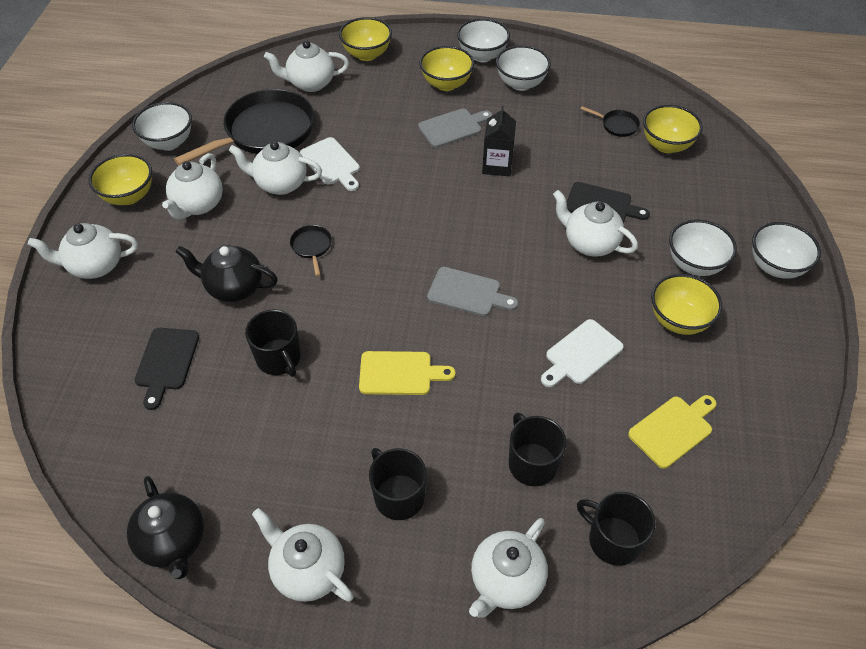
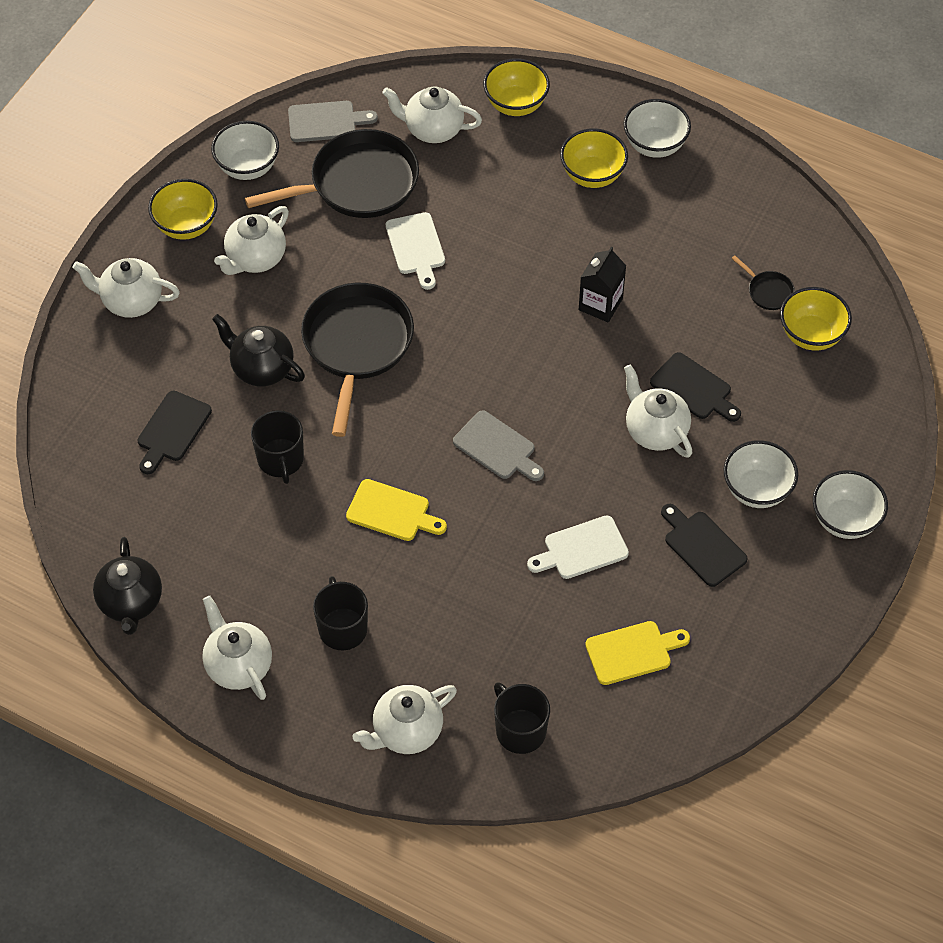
camera: 20 degrees right, 5 degrees up
(280, 184) = (351, 258): white teapot -> none
(312, 247) = (357, 345): black pan -> black pan, size x2.41
(453, 127) = (573, 239): grey cutting board -> grey cutting board (326, 122)
(520, 83) = (682, 200): white bowl -> none
(532, 463) = (479, 639): black mug -> none
(678, 320) = (702, 546): yellow bowl -> black cutting board

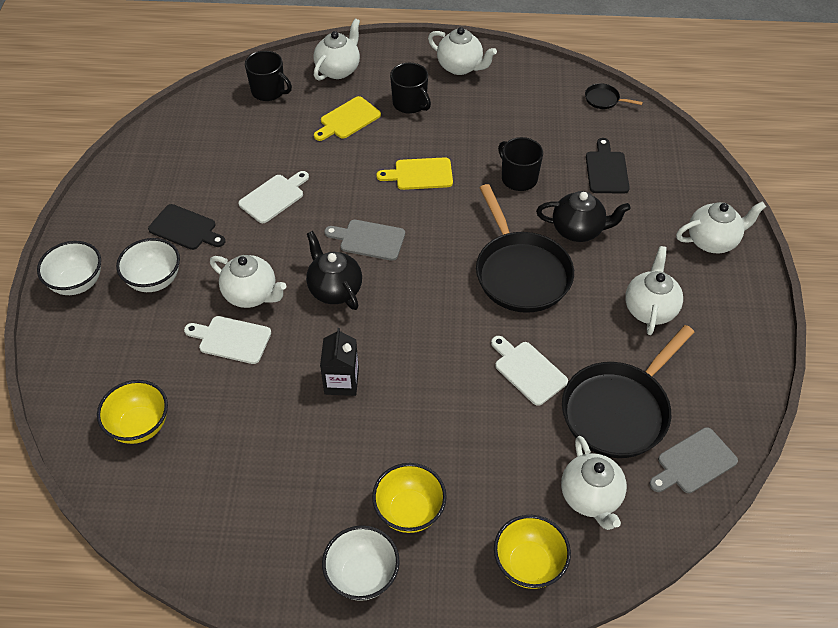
camera: 155 degrees right, 5 degrees down
(131, 603) = (549, 74): black teapot -> black teapot (334, 289)
(186, 226) = (726, 314): yellow bowl -> none
(248, 167) = (723, 386): white bowl -> none
(433, 129) = (590, 497): white teapot -> white teapot turned 90 degrees clockwise
(632, 652) = (212, 151): yellow cutting board -> yellow cutting board (348, 119)
(694, 389) = (231, 339): black cutting board -> white cutting board
(768, 291) = (192, 454): black pan -> black pan (604, 99)

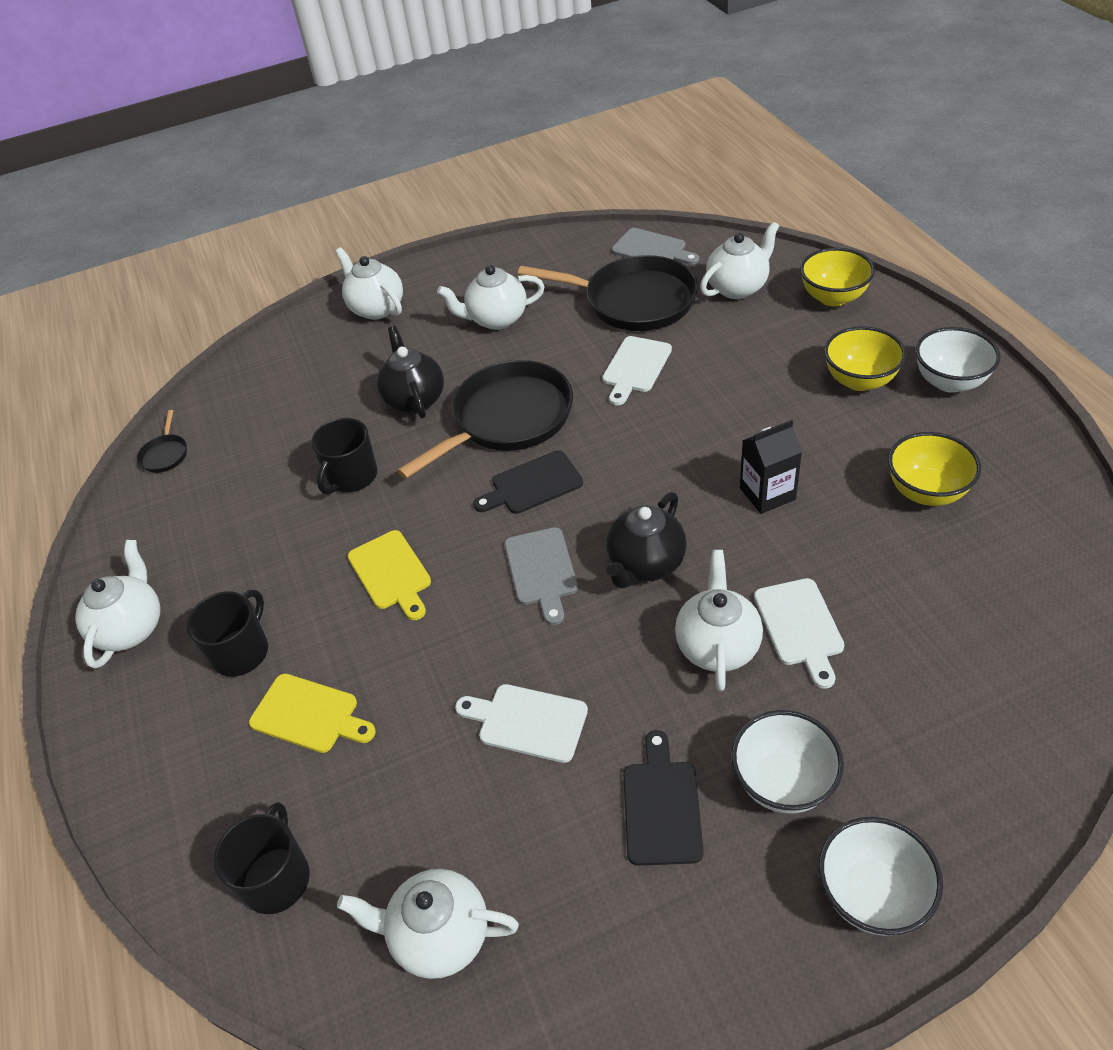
camera: 110 degrees left, 5 degrees down
(140, 426) = (994, 645): yellow bowl -> yellow bowl (926, 491)
(338, 70) = (182, 795): white teapot -> white teapot (439, 936)
(606, 170) = (301, 410): black cutting board -> black cutting board (532, 484)

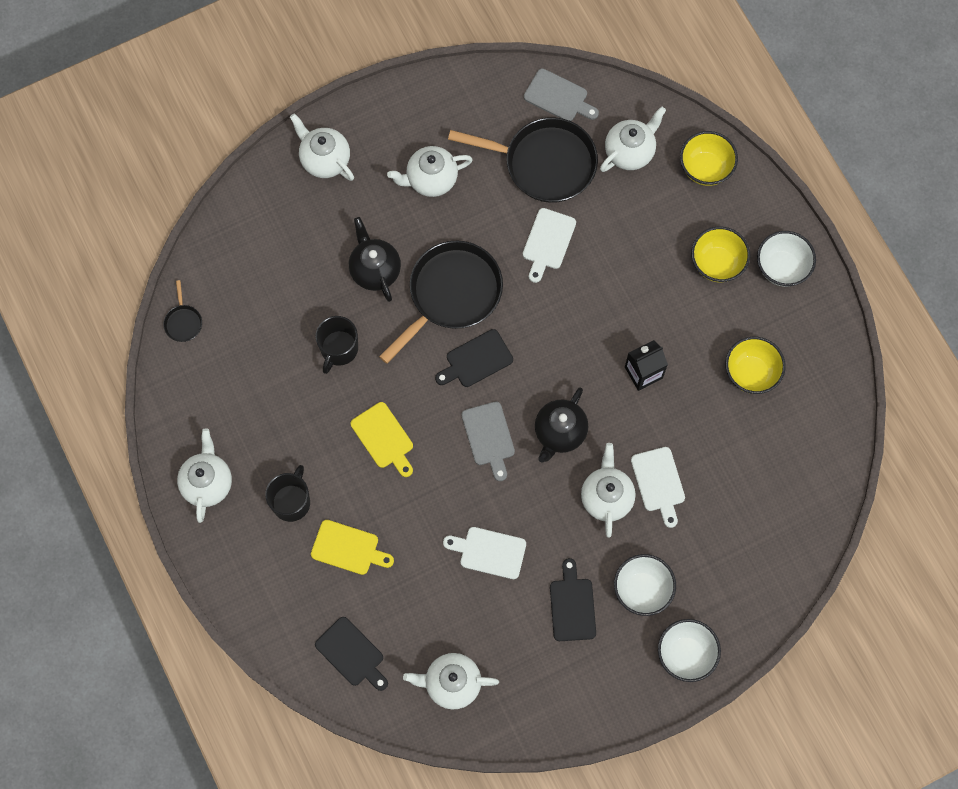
camera: 10 degrees left, 25 degrees up
(277, 878) = (352, 654): black mug -> black cutting board

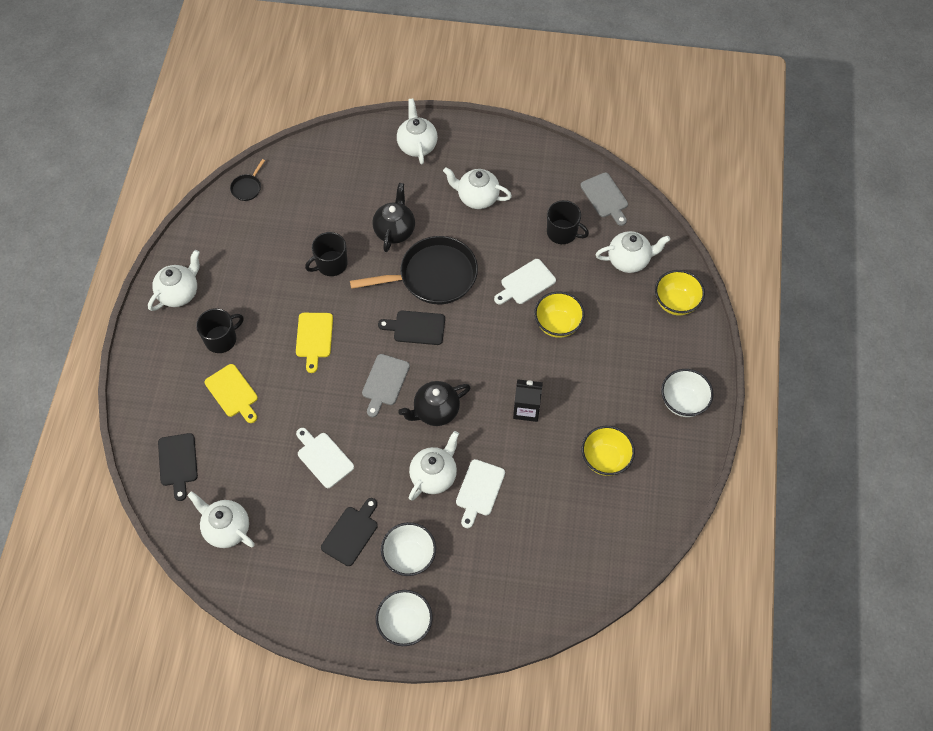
camera: 35 degrees right, 10 degrees down
(544, 163) = (562, 232): black pan -> black mug
(717, 263) = (636, 370): yellow bowl -> yellow bowl (557, 324)

